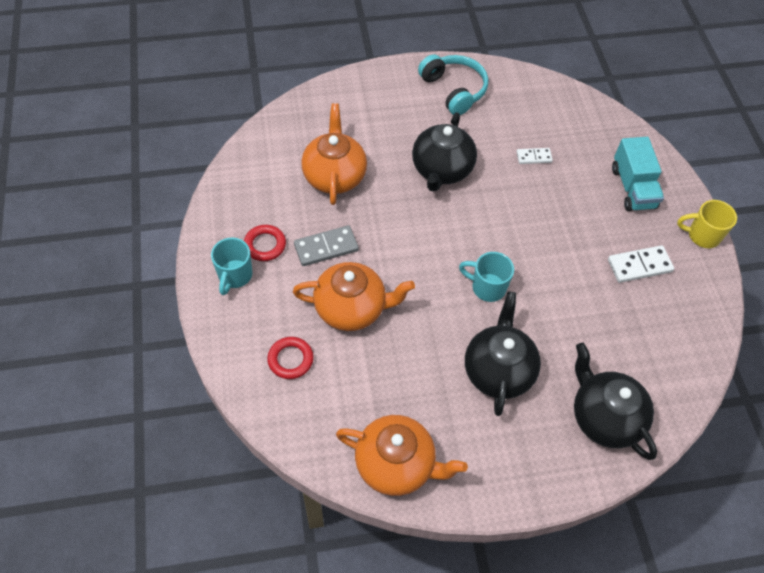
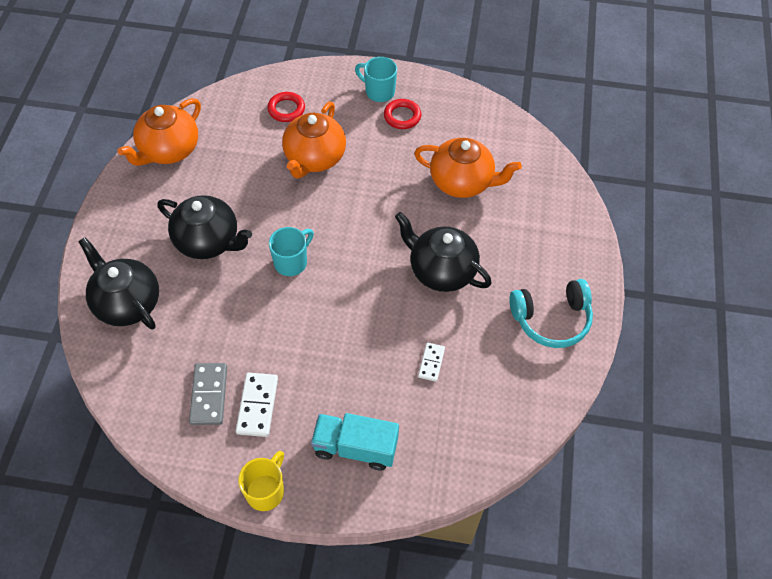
camera: 110 degrees right, 0 degrees up
(326, 247) = (383, 156): grey domino -> grey domino (209, 395)
(604, 417) = (127, 303): black teapot -> black teapot turned 120 degrees counterclockwise

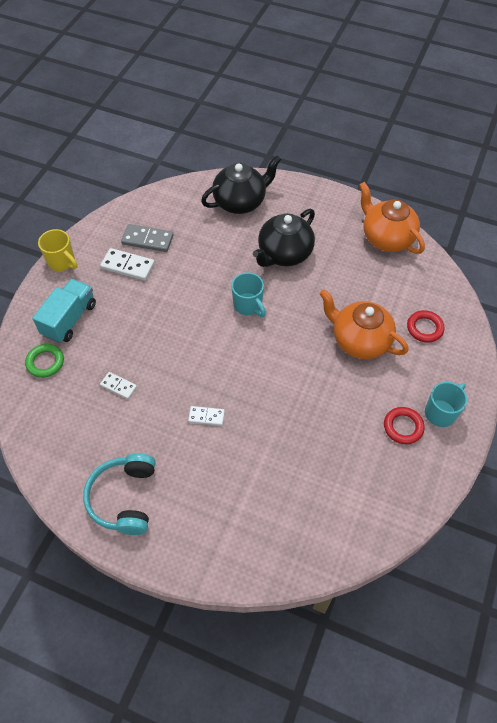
camera: 105 degrees right, 0 degrees up
(423, 453) = (45, 362): none -> green ring
(441, 270) = (206, 416): black teapot -> white domino
(462, 182) = (305, 462): orange teapot -> none

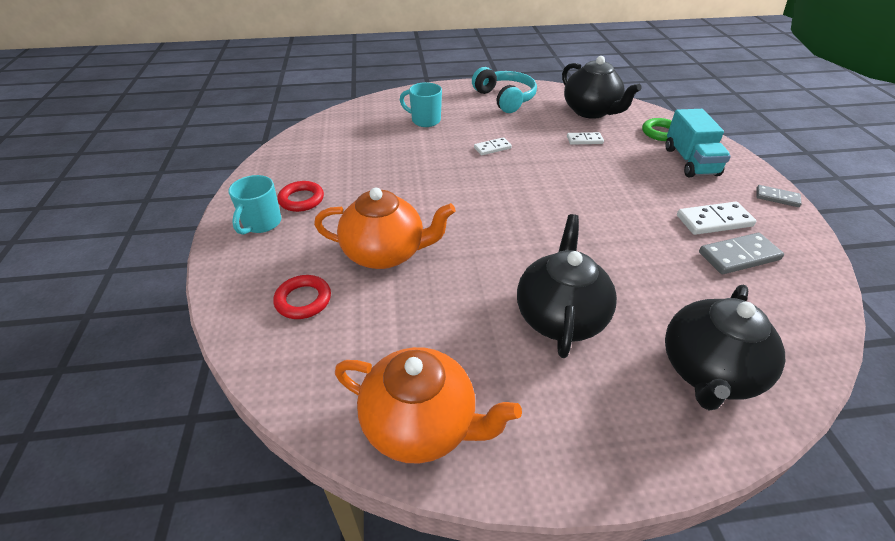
camera: 150 degrees right, 15 degrees down
(62, 262) = (777, 197): yellow mug -> grey domino
(65, 425) = (591, 111): none -> black teapot
(248, 305) = (542, 237): turquoise mug -> turquoise mug (425, 120)

